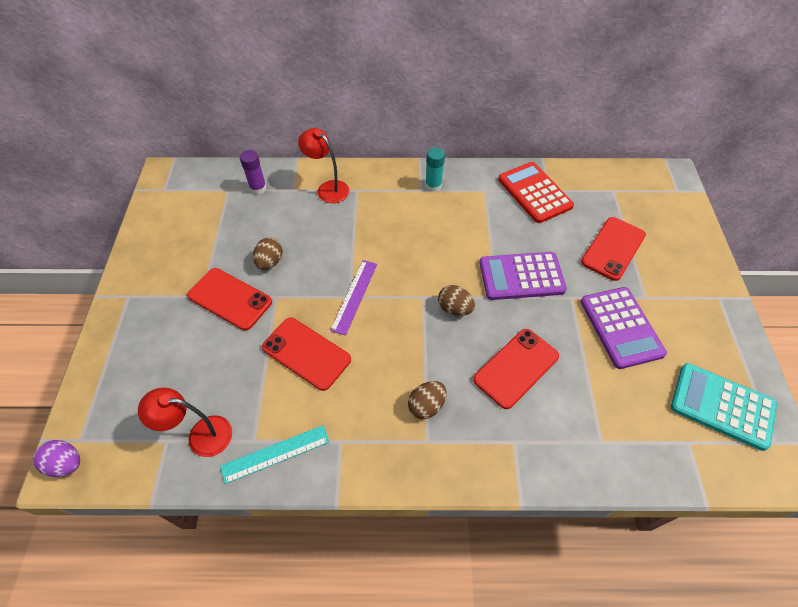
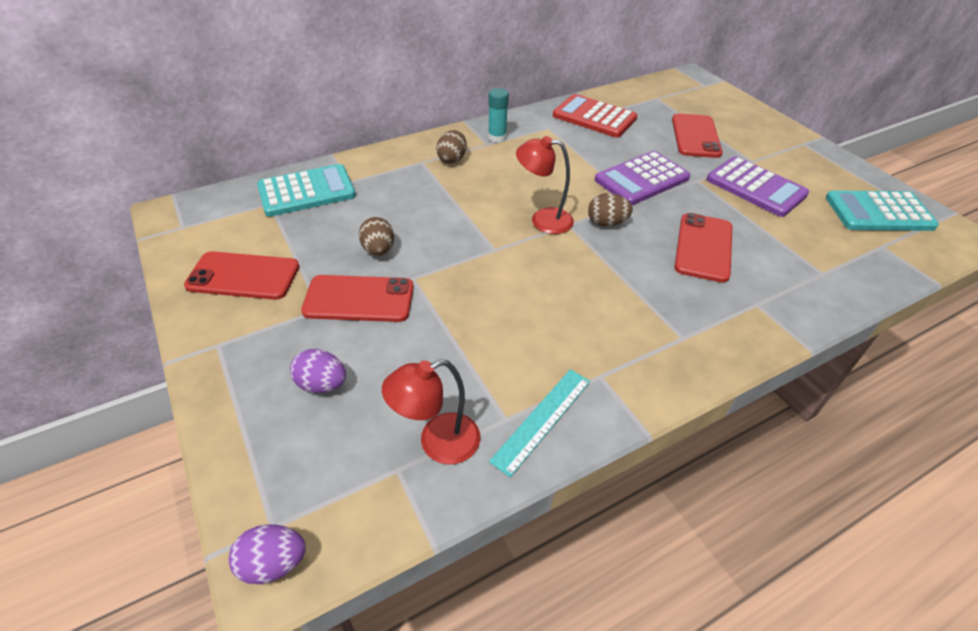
camera: 30 degrees left, 10 degrees down
(165, 356) = (322, 384): none -> purple egg
(258, 188) = (306, 191): purple glue stick -> turquoise calculator
(306, 353) = (493, 314): red phone -> red phone (243, 276)
(328, 188) = (389, 169): red lamp -> red lamp (543, 220)
(354, 296) = (499, 247): purple ruler -> none
(426, 406) = (655, 309): brown egg -> brown egg (452, 159)

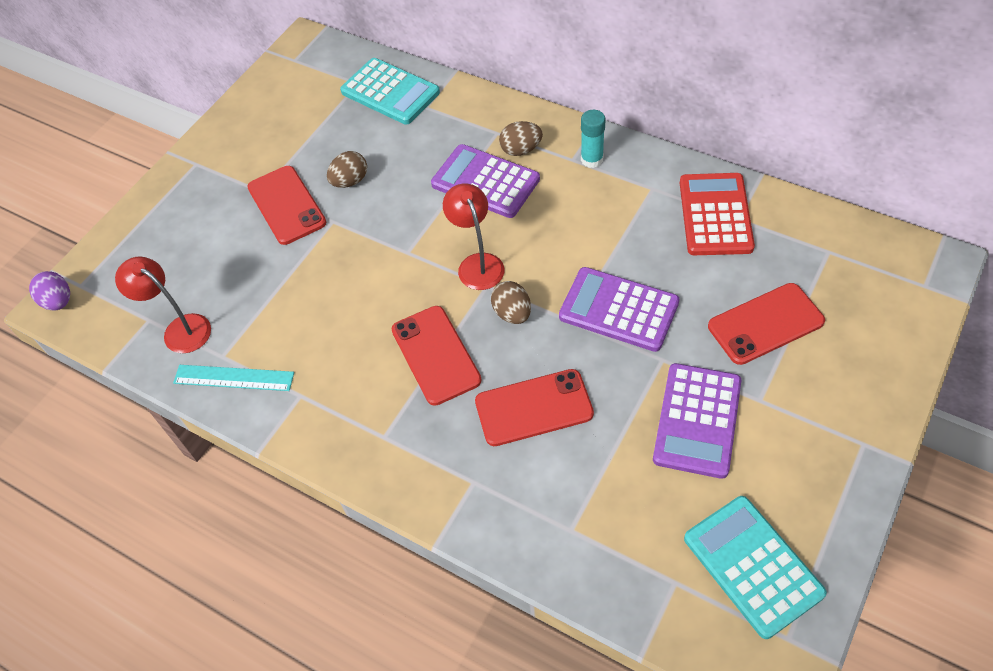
camera: 65 degrees right, 10 degrees up
(243, 276) = (266, 129): red phone -> red phone (436, 355)
(322, 384) = (194, 238): purple egg -> none
(465, 185) = (485, 182): none -> purple calculator

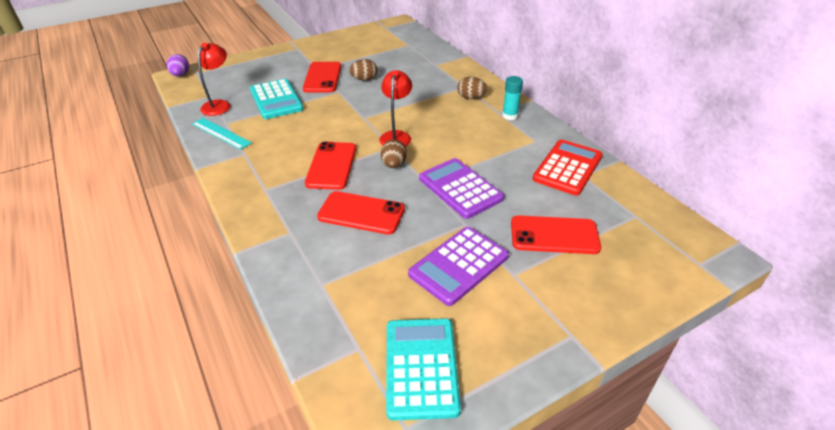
camera: 25 degrees right, 15 degrees down
(180, 329) = (219, 105): red lamp -> red lamp turned 45 degrees clockwise
(390, 92) = (422, 53): turquoise calculator -> turquoise calculator (276, 100)
(485, 182) = (436, 104): purple calculator -> none

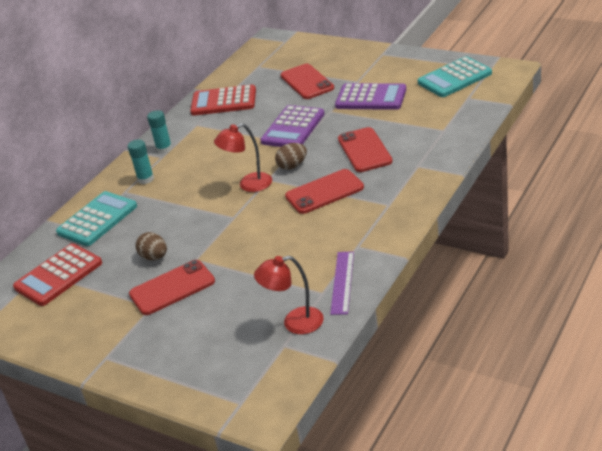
camera: 115 degrees left, 5 degrees down
(181, 75) = (258, 413): purple egg -> none
(221, 133) = (342, 282): turquoise ruler -> purple ruler
(276, 100) = (248, 289): turquoise calculator -> turquoise calculator (97, 219)
(395, 49) = (58, 275): none -> red calculator
(471, 98) = (146, 179): brown egg -> turquoise glue stick

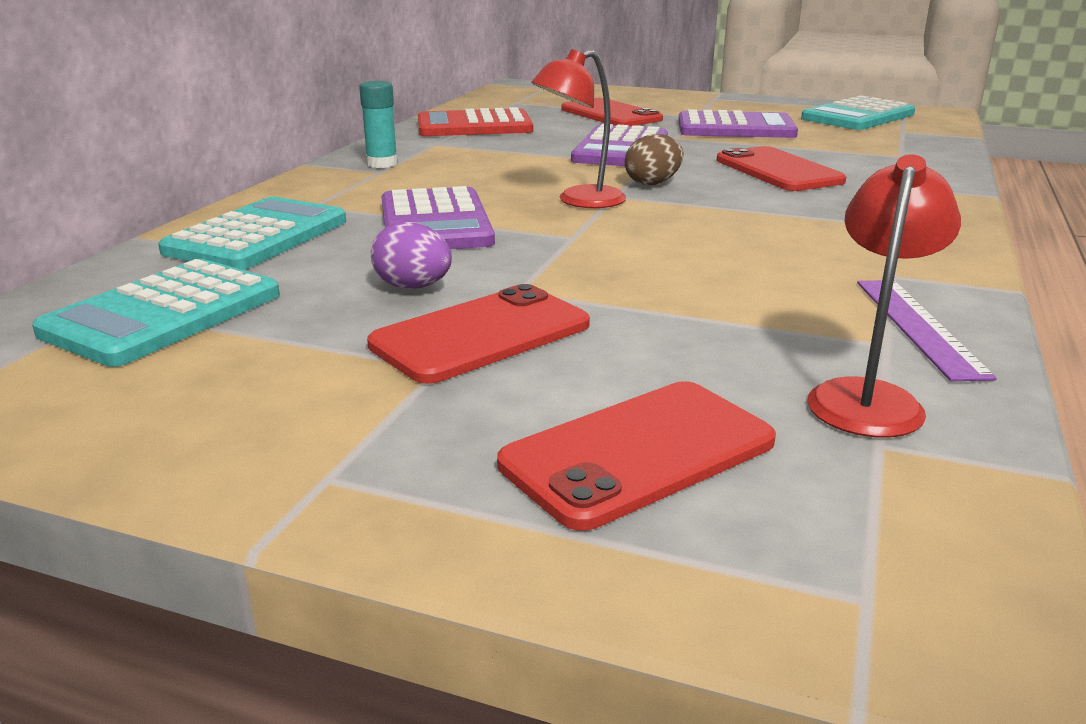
camera: 15 degrees left, 10 degrees down
(58, 275) = (164, 314): red calculator -> turquoise calculator
(146, 179) = (355, 192): turquoise glue stick -> none
(154, 257) = (413, 287): brown egg -> purple egg
(176, 206) = (435, 223): none -> purple calculator
(294, 323) = (868, 397): red lamp -> red lamp turned 135 degrees clockwise
(324, 192) = (745, 210): red phone -> red phone (638, 453)

